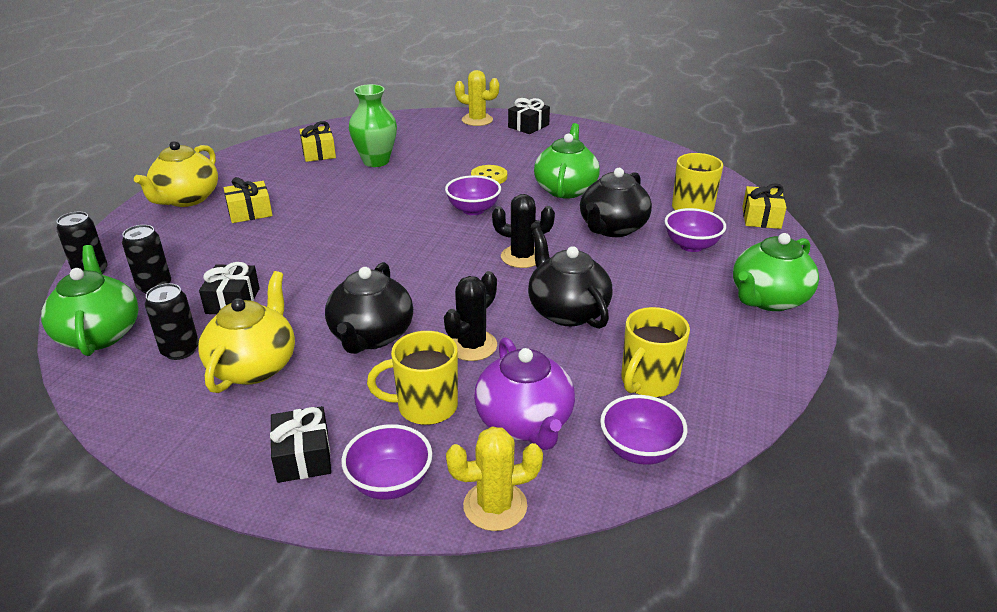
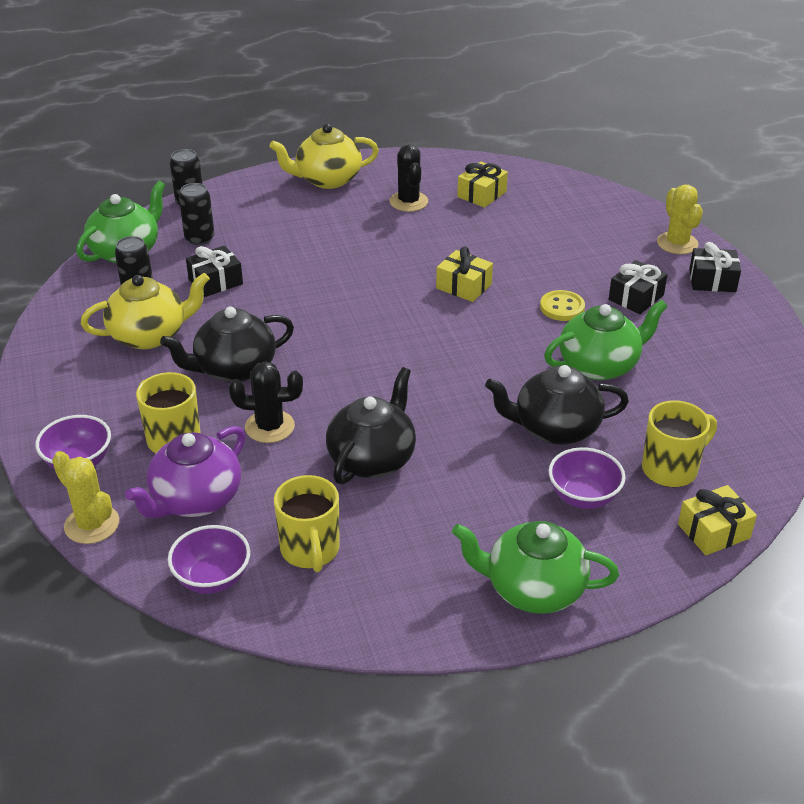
camera: 55 degrees right, 5 degrees up
(250, 212) = (342, 218): yellow gift -> yellow gift (464, 286)
(303, 456) = (75, 409): black gift -> black gift (636, 297)
(376, 161) = (507, 231): green vase -> none
(473, 210) = (486, 328): purple bowl -> none
(522, 257) = (435, 394): black cactus -> black cactus (408, 202)
(648, 382) = (310, 550): yellow mug -> yellow mug turned 105 degrees counterclockwise

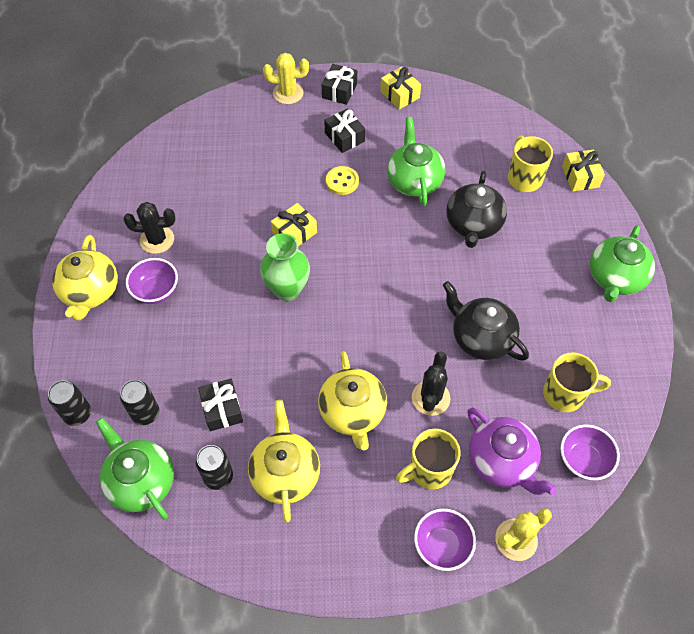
camera: 75 degrees left, 20 degrees up
(234, 369) = (353, 412): black teapot -> yellow teapot
(382, 295) = (287, 289): none -> green vase
(482, 194) = (169, 187): yellow gift -> yellow gift (400, 94)
(583, 497) = (540, 229): purple bowl -> purple bowl (156, 291)

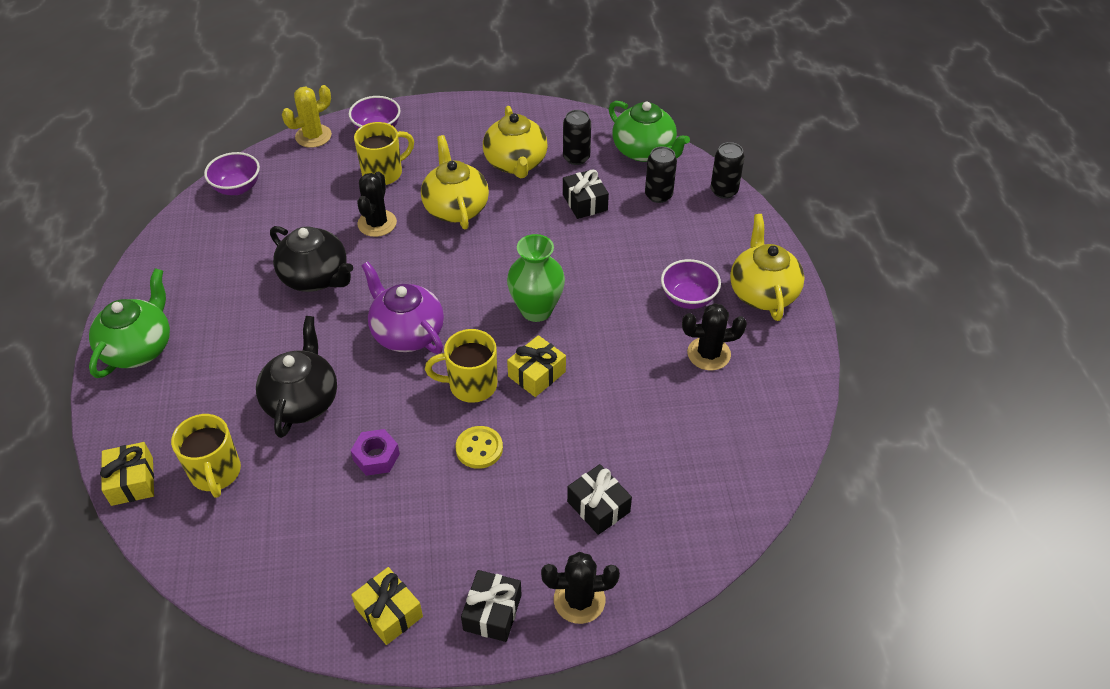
camera: 175 degrees right, 10 degrees down
(288, 93) = (579, 600): yellow cactus -> black cactus
(344, 137) = (479, 521): black gift -> black gift (598, 507)
(414, 181) = (376, 457): green teapot -> purple nut
(502, 461) = (315, 182): purple teapot -> purple teapot (407, 333)
(565, 394) = (238, 235): yellow mug -> yellow mug (471, 385)

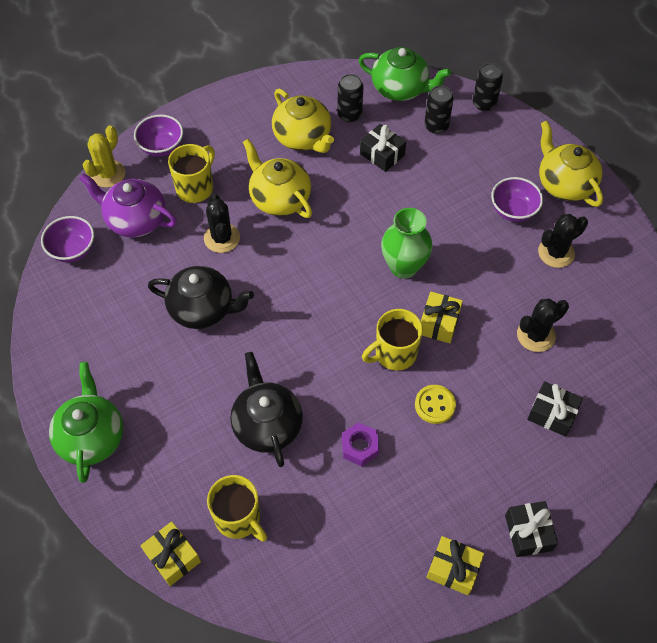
camera: 25 degrees left, 10 degrees up
(407, 333) = (313, 329): purple teapot -> purple teapot (135, 220)
(579, 600) = (583, 494): black cactus -> black cactus (536, 335)

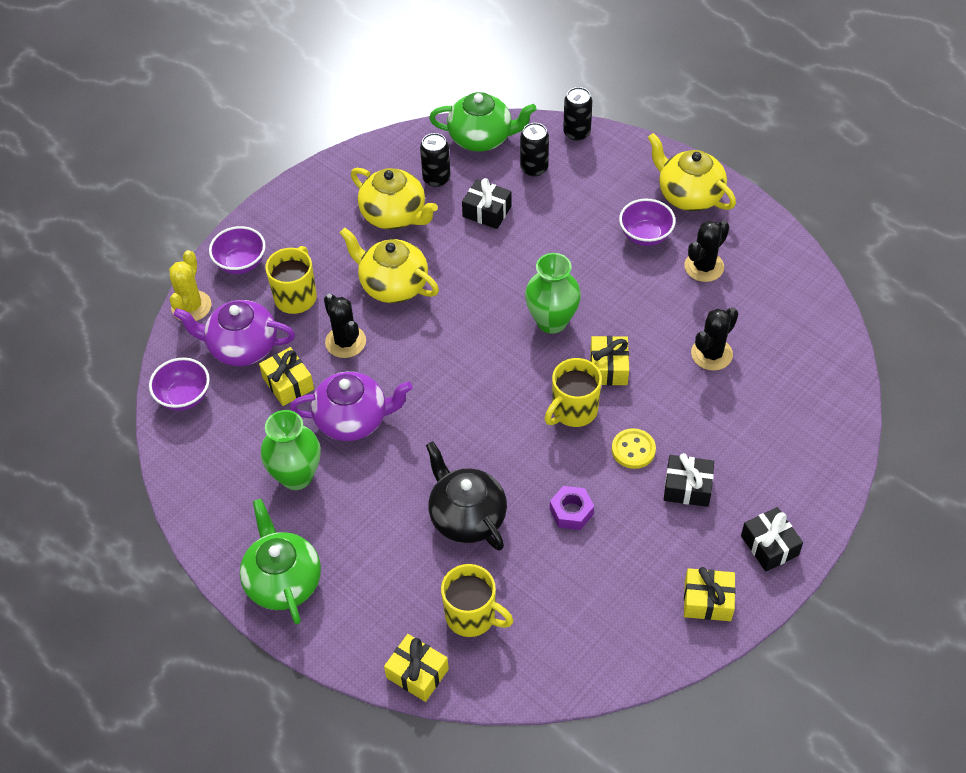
camera: 15 degrees left, 5 degrees down
(137, 346) = (296, 476): none -> green vase
(161, 262) = (288, 383): none -> yellow gift
(203, 309) = (353, 419): black teapot -> purple teapot
(552, 414) = (754, 426): black gift -> black gift (687, 487)

